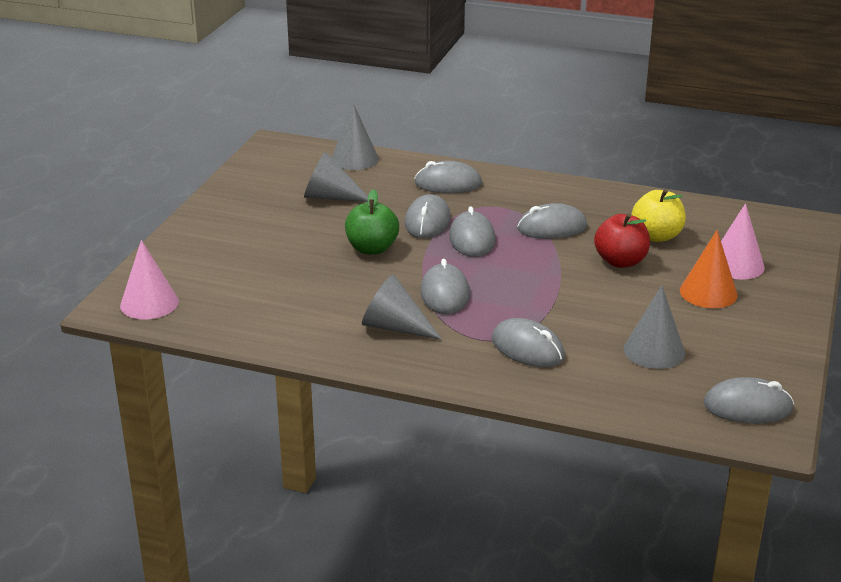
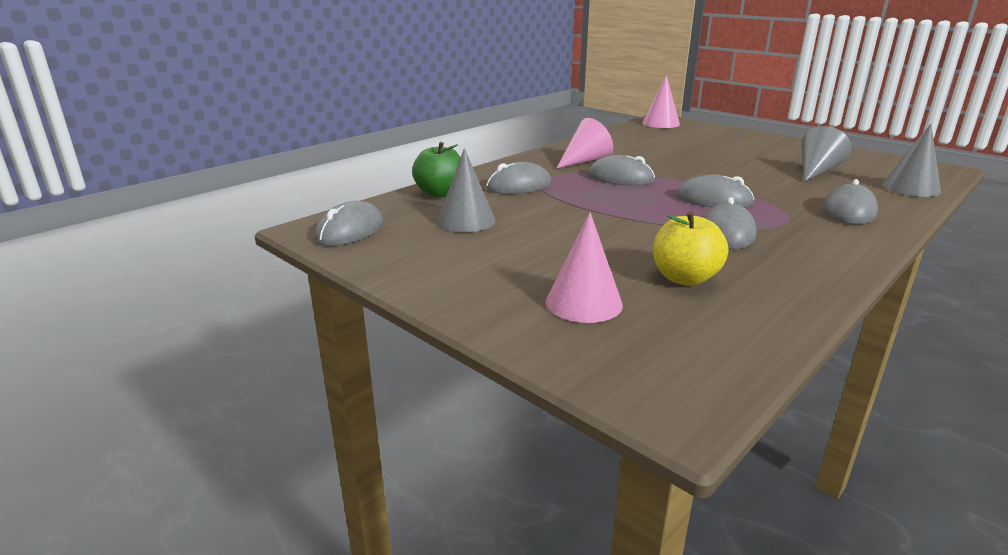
camera: 115 degrees right, 5 degrees down
(372, 249) = (710, 170): green apple -> green apple (440, 193)
(395, 327) = (584, 161): grey cone -> pink cone
(427, 221) = (757, 192): grey mouse -> none
(620, 261) = (633, 245): red apple -> none
(708, 293) = (536, 268): orange cone -> none

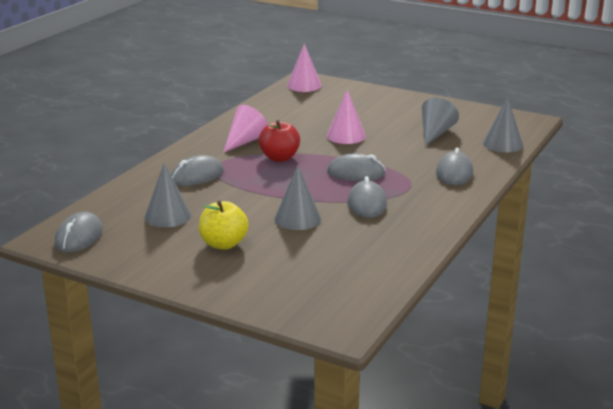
camera: 15 degrees left, 0 degrees up
(440, 193) = (134, 191): green apple -> none
(584, 303) = (276, 272): pink cone -> pink cone (346, 136)
(620, 178) = (279, 158): grey mouse -> red apple
(630, 240) = (297, 219): none -> grey cone
(684, 278) = (339, 245): yellow apple -> yellow apple (223, 244)

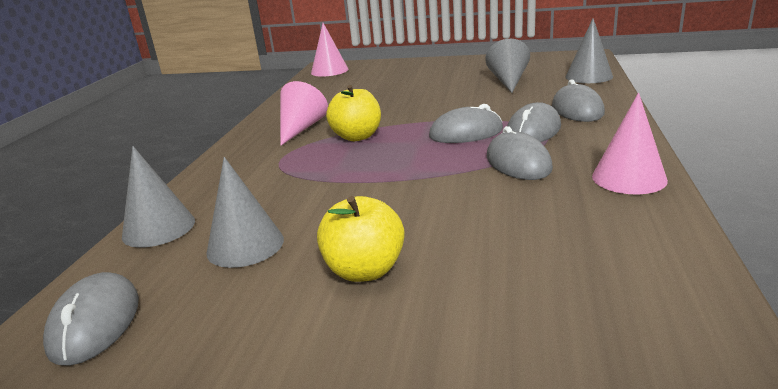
camera: 15 degrees left, 0 degrees up
(197, 176) = (261, 179): grey mouse -> grey mouse (533, 130)
(279, 158) = (357, 137): red apple -> yellow apple
(297, 219) = (446, 203): grey cone -> grey cone (159, 228)
(346, 136) = (415, 101): pink cone -> pink cone (629, 178)

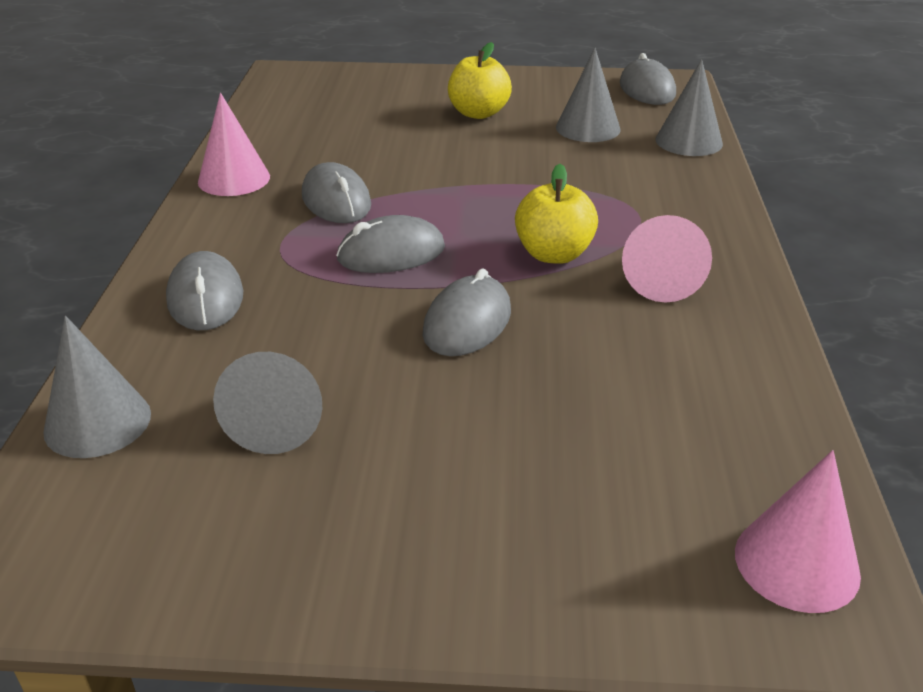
camera: 170 degrees right, 10 degrees up
(533, 130) = (296, 253): grey mouse -> grey mouse (467, 322)

